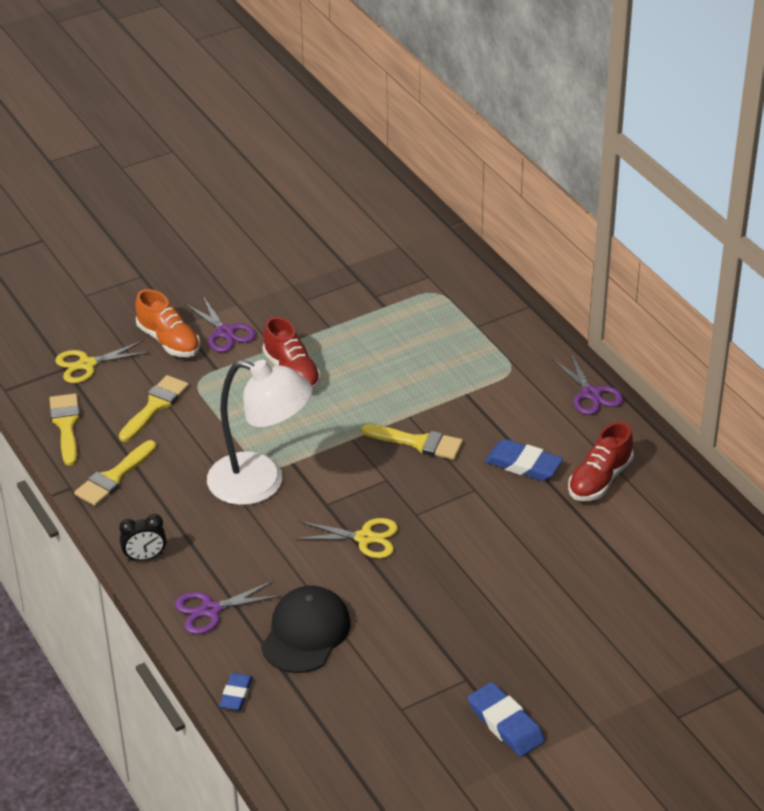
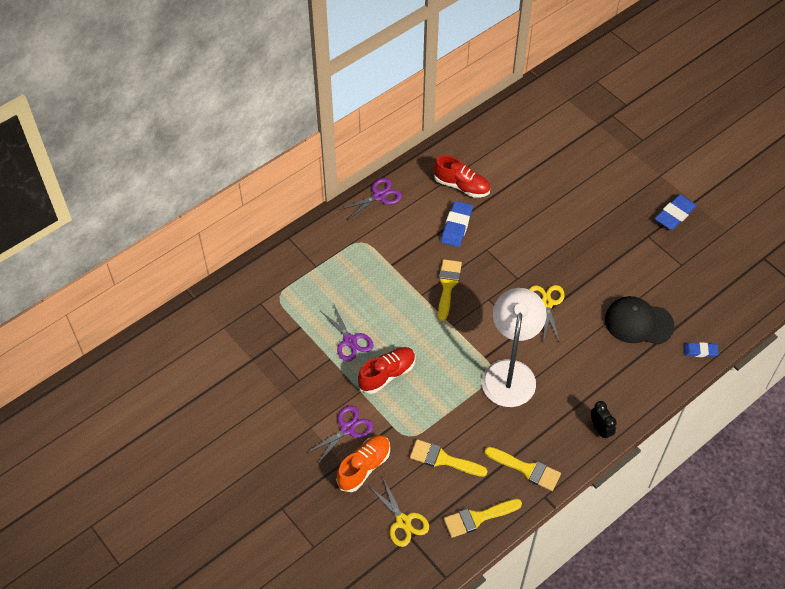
camera: 100 degrees left, 15 degrees up
(211, 610) = (636, 379): purple scissors -> purple scissors (350, 341)

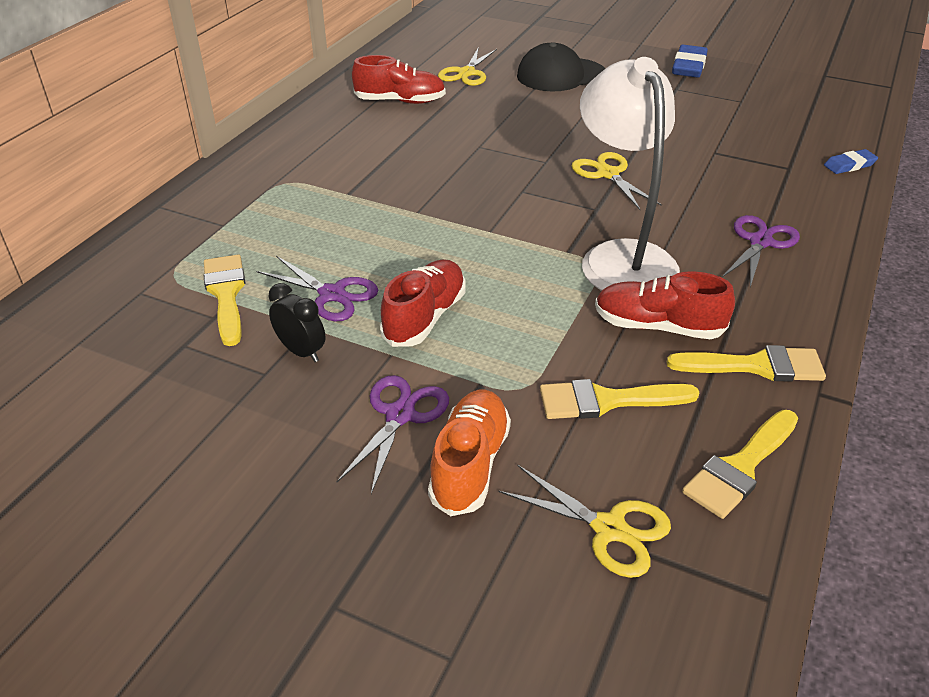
camera: 25 degrees left, 15 degrees down
(379, 196) = (285, 134): purple scissors -> purple scissors (760, 242)
(448, 286) = (451, 193): yellow brush -> yellow brush (226, 294)
(456, 226) = (420, 136): blue eraser -> none
(496, 426) = (658, 326): none -> red shoe
(519, 169) = (467, 73): none -> yellow scissors
(600, 429) = (813, 280): black clock -> black clock (301, 351)
(638, 322) = (745, 160): black cap -> black cap (561, 75)

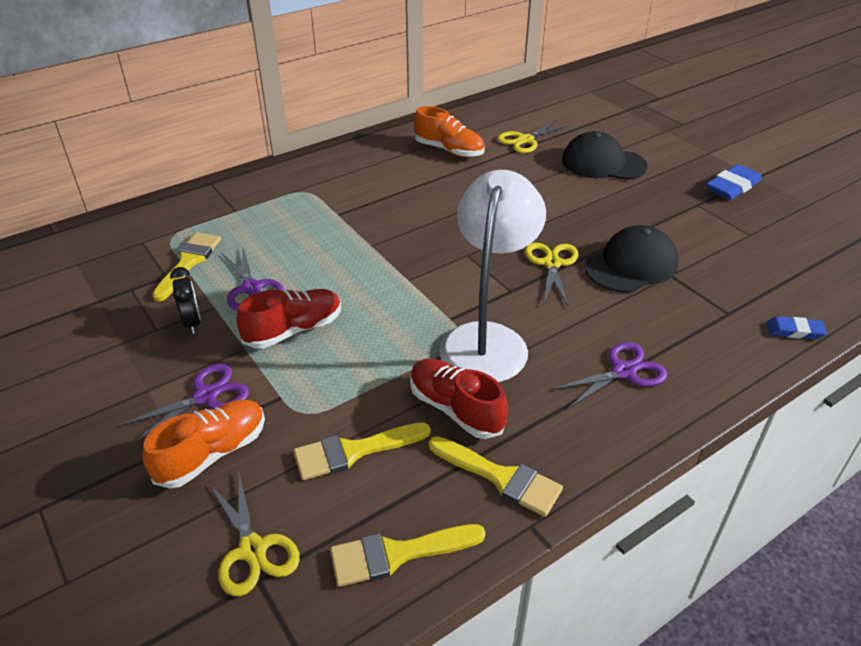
camera: 30 degrees right, 0 degrees up
(400, 101) = (449, 150): red shoe -> orange shoe
(607, 401) = (353, 451): yellow brush -> yellow brush turned 45 degrees counterclockwise
(675, 154) = (631, 265): none -> black cap

